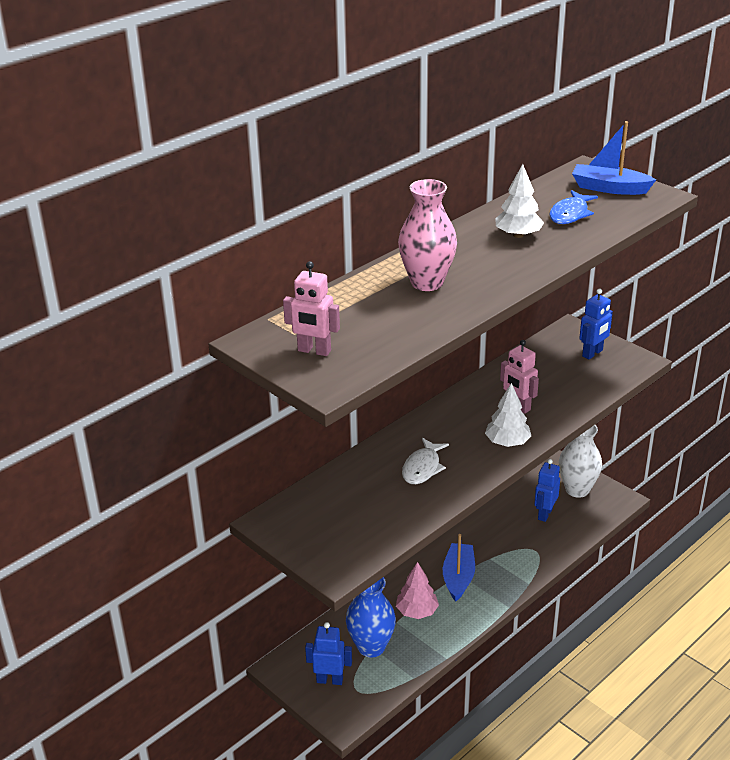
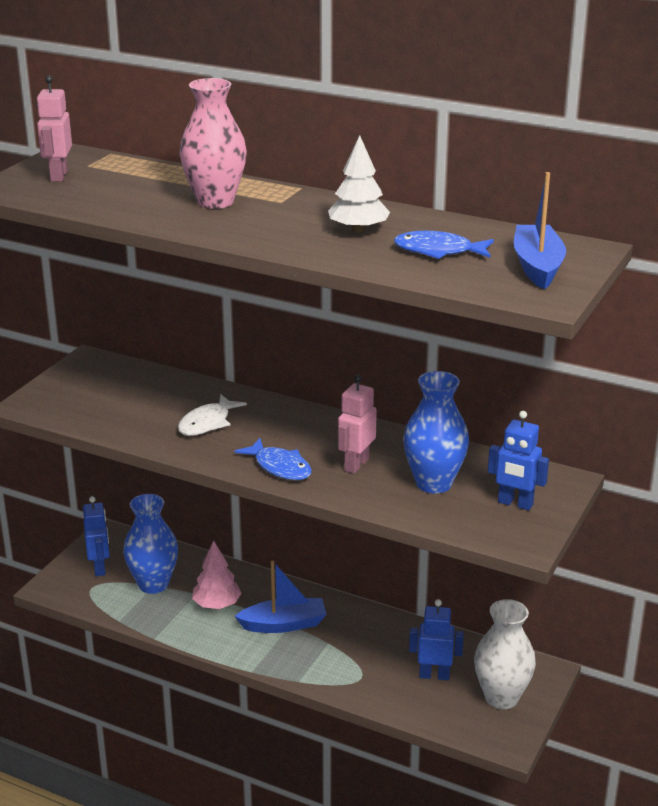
camera: 70 degrees right, 5 degrees down
(422, 468) = (207, 423): white fish -> white fish turned 60 degrees counterclockwise
(507, 442) = (279, 467): white tree -> blue fish
(556, 379) = (434, 483): none -> blue vase

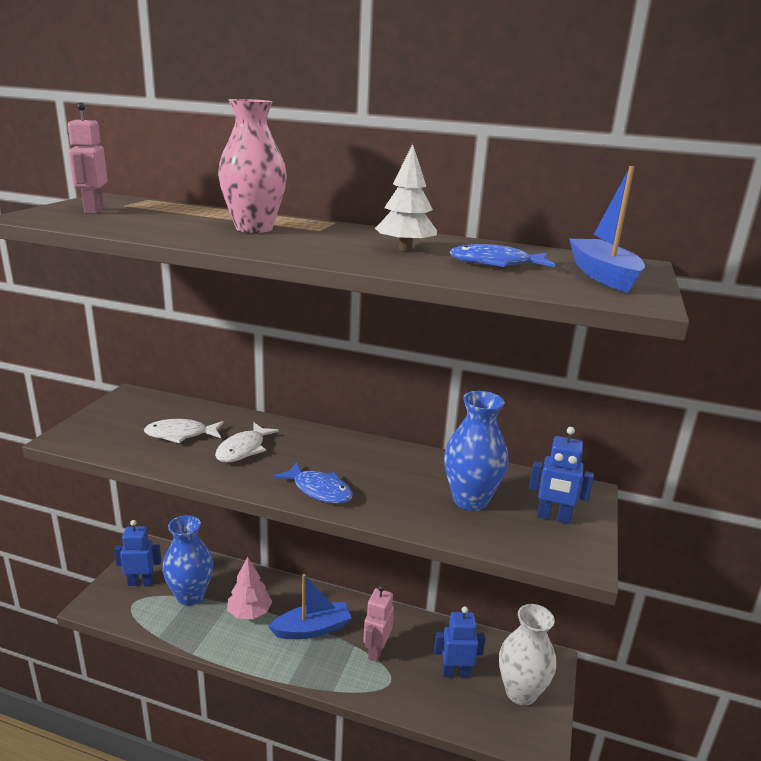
camera: 10 degrees left, 5 degrees down
(100, 568) = (141, 582): blue robot -> blue robot turned 75 degrees counterclockwise
(143, 405) = (180, 435): none -> white fish
(356, 464) = (392, 484): pink robot -> pink robot (376, 650)

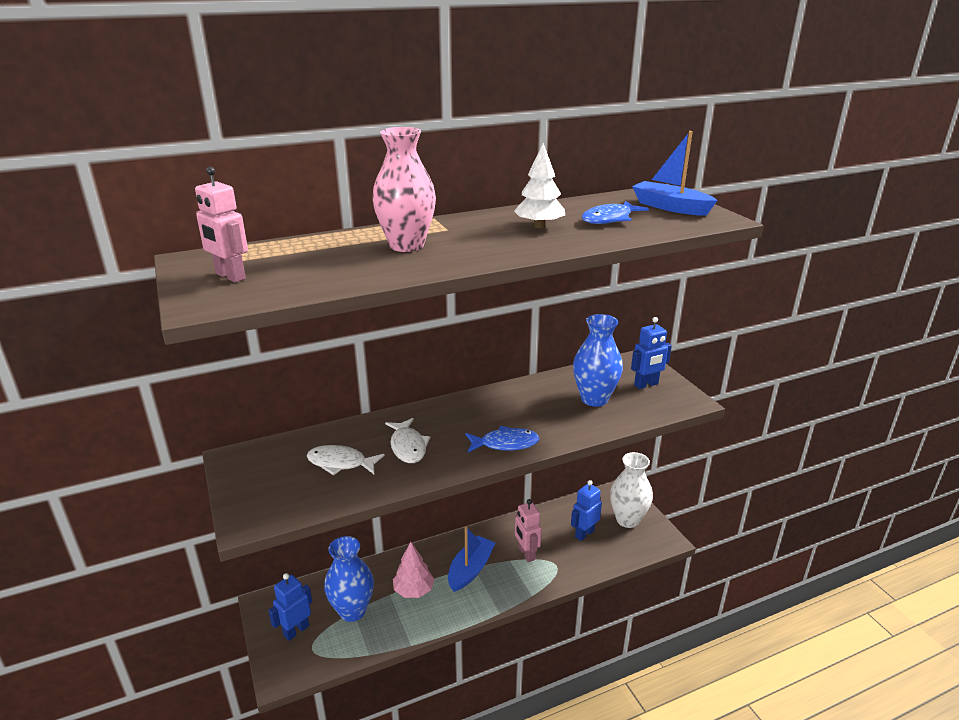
camera: 40 degrees left, 5 degrees up
(180, 435) = (340, 463): white fish -> white fish turned 60 degrees clockwise

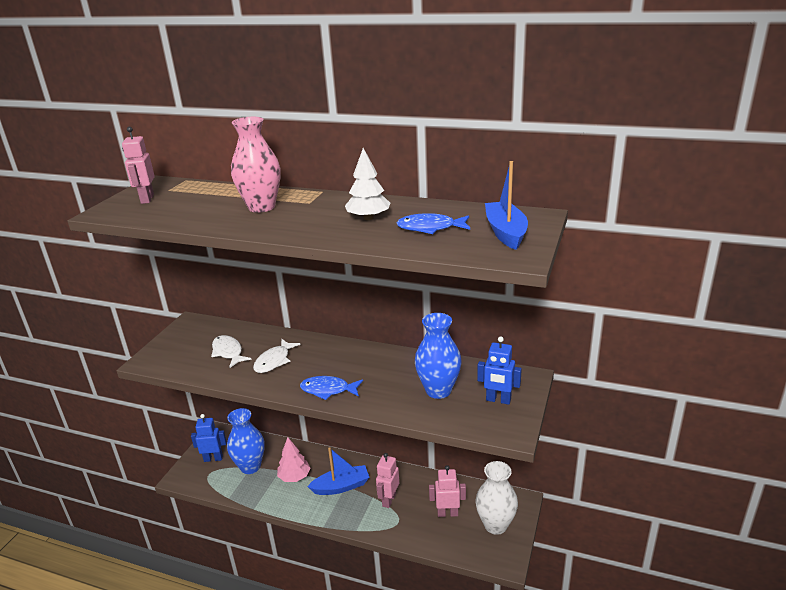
camera: 45 degrees right, 0 degrees up
(505, 444) = (328, 390): blue fish -> blue fish turned 150 degrees clockwise
(584, 533) = (447, 513): blue robot -> pink robot

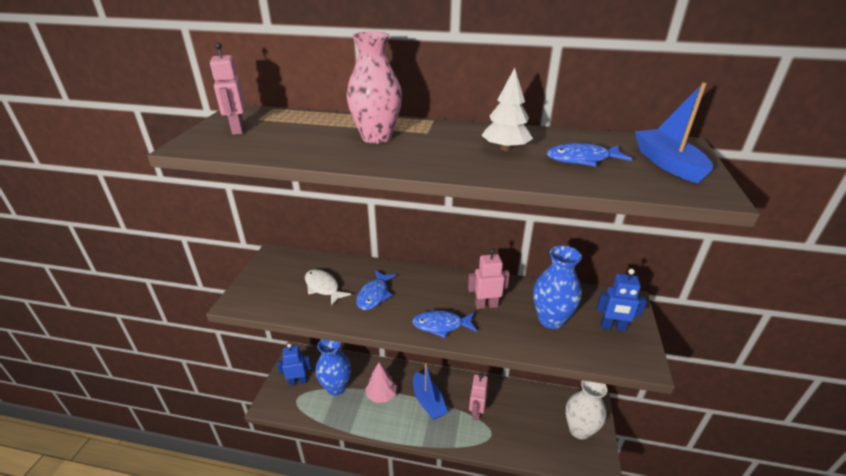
camera: 10 degrees left, 5 degrees up
(274, 361) = (374, 295): white fish -> blue fish
(341, 486) = (428, 401): blue boat -> blue boat turned 90 degrees clockwise
(447, 513) = (533, 421): pink robot -> pink robot (486, 305)

